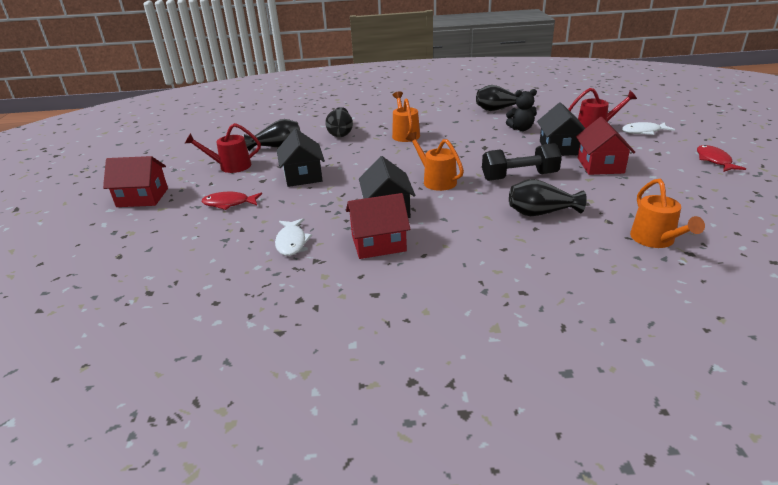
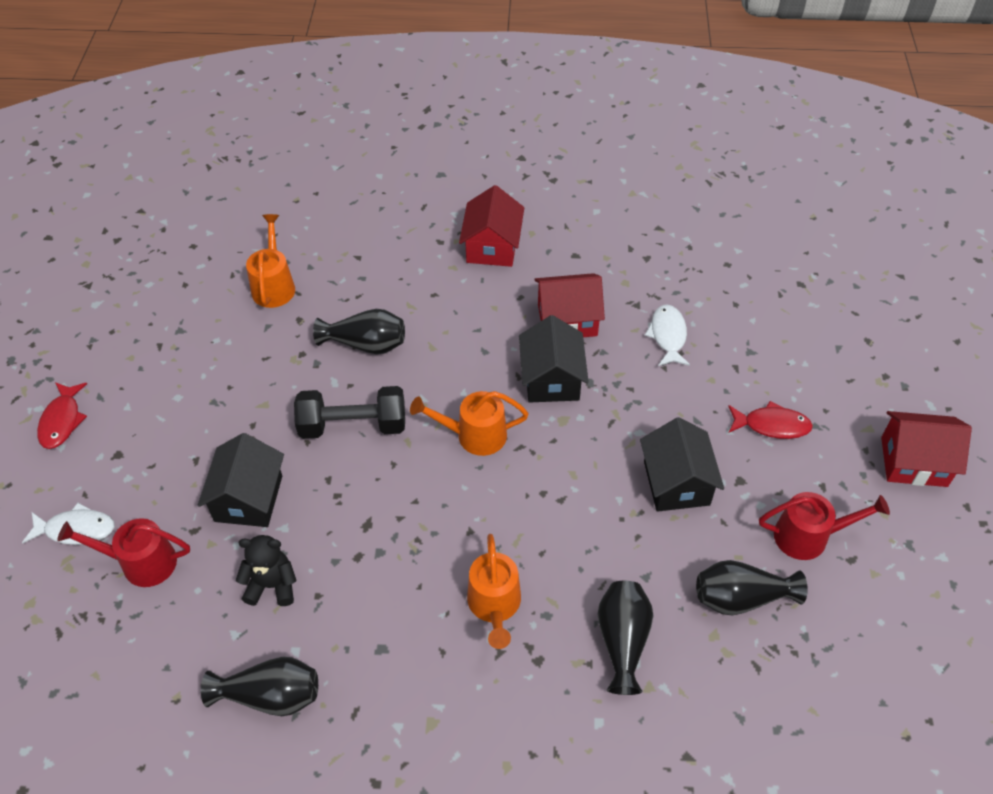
camera: 175 degrees left, 20 degrees up
(436, 180) = (474, 435): orange watering can -> orange watering can turned 120 degrees clockwise
(600, 165) = (225, 435): red house -> red house (492, 246)

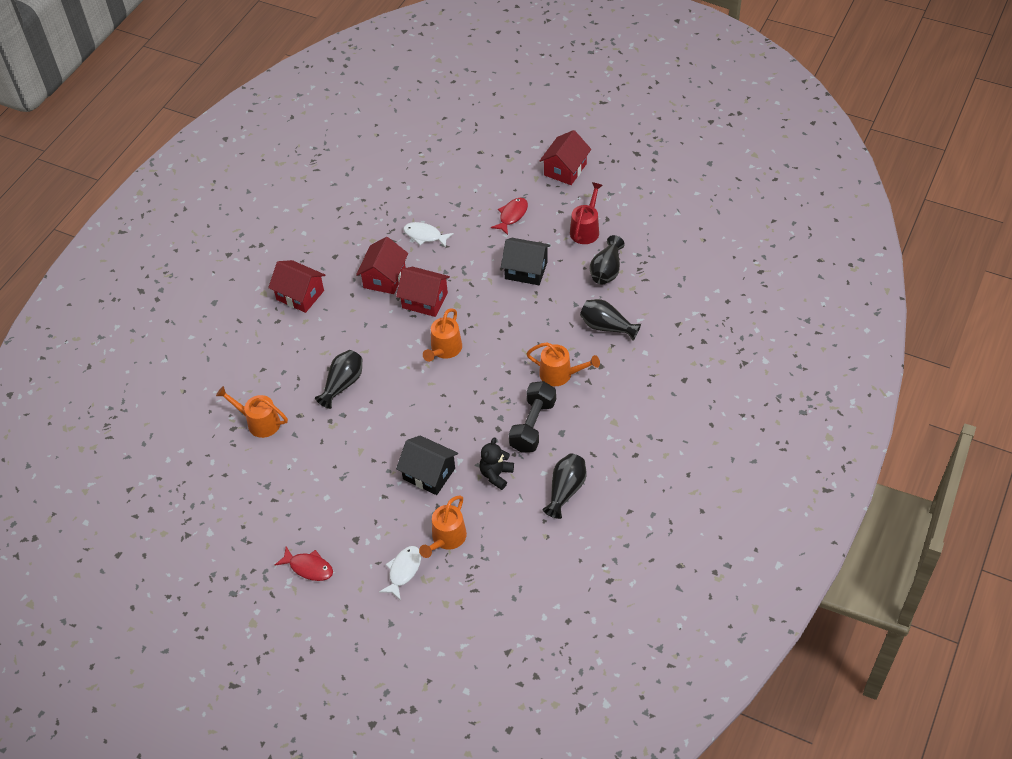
camera: 65 degrees left, 0 degrees up
(140, 562) = (446, 539): red watering can -> orange watering can
(353, 425) = (403, 407): black dumbbell -> black dumbbell (532, 425)
(551, 379) = (425, 300): black house -> red house

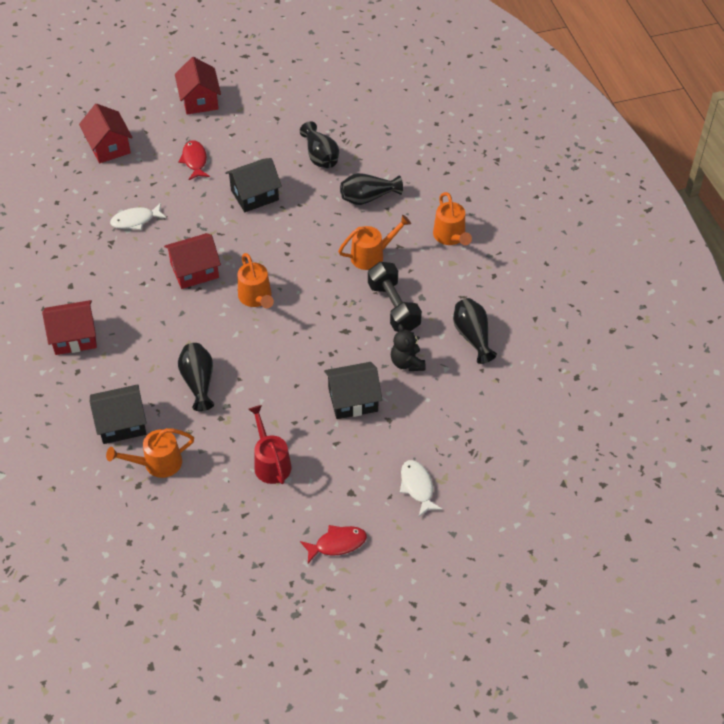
camera: 45 degrees left, 0 degrees up
(266, 378) = (122, 423): none -> black house
(384, 278) = (137, 275): red house -> red house (109, 147)
(446, 539) = (423, 438): orange watering can -> orange watering can (451, 237)
(586, 229) = (269, 135): red watering can -> red watering can (270, 462)

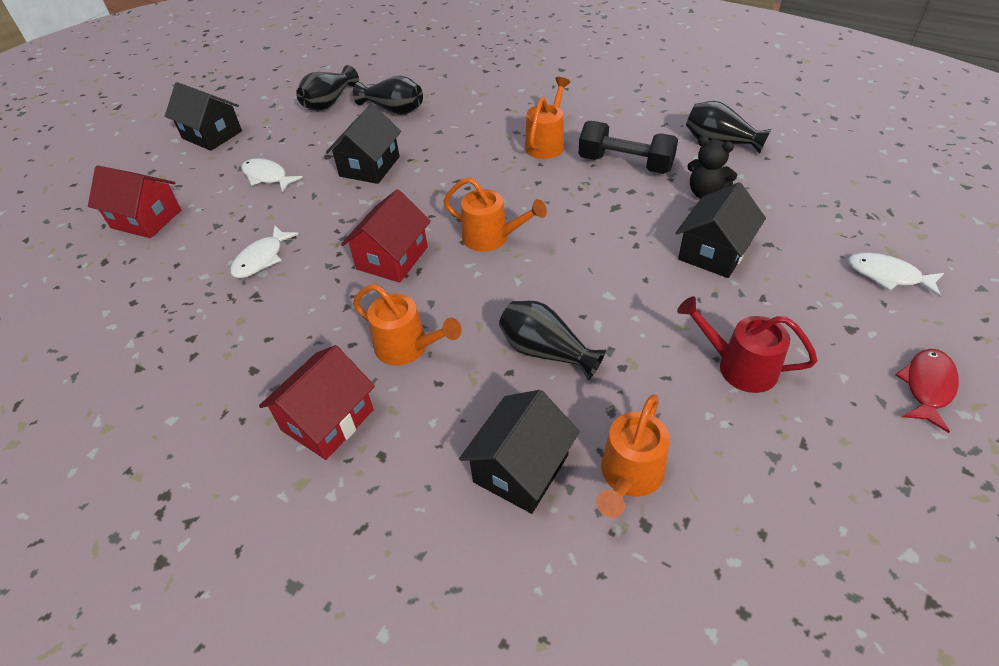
camera: 40 degrees left, 5 degrees down
(195, 160) = (267, 177): red fish -> white fish
(199, 100) = (212, 135): red house -> black house
(368, 198) = (480, 111): black vase -> black vase (329, 102)
(451, 237) = (589, 96): orange watering can -> orange watering can (408, 348)

